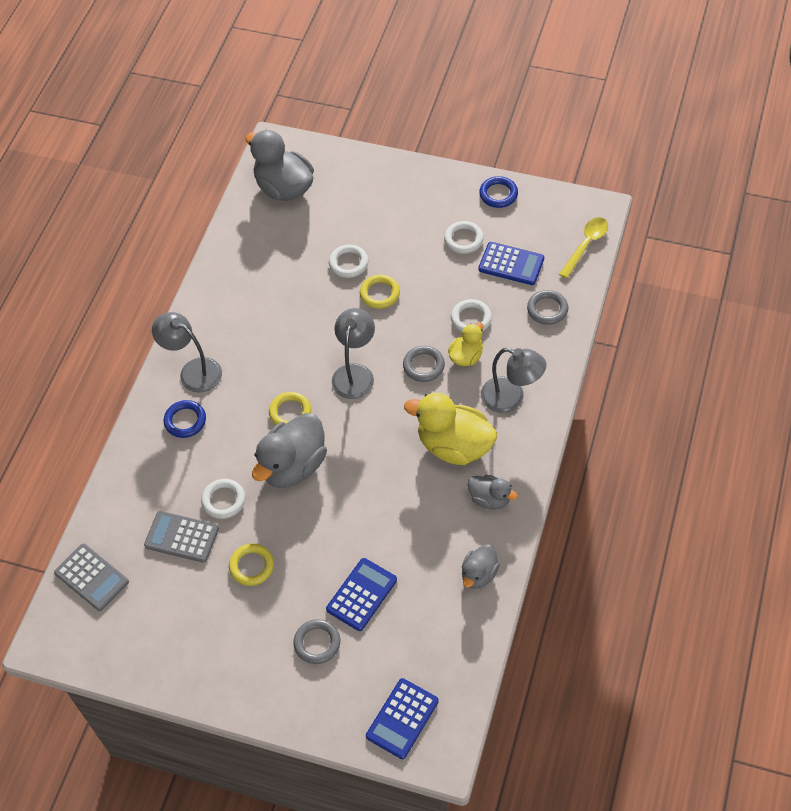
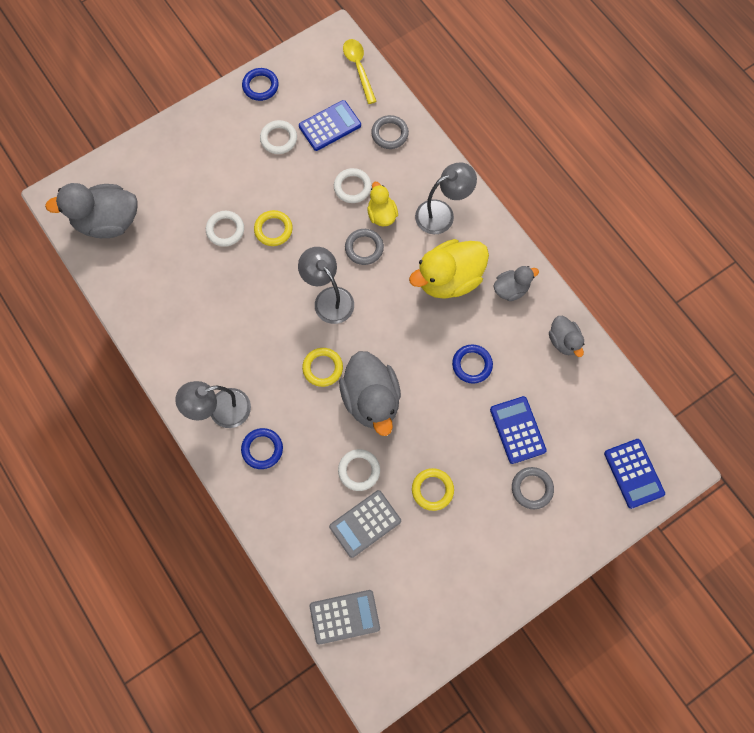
camera: 55 degrees left, 15 degrees up
(390, 518) = (472, 365): none -> blue ring

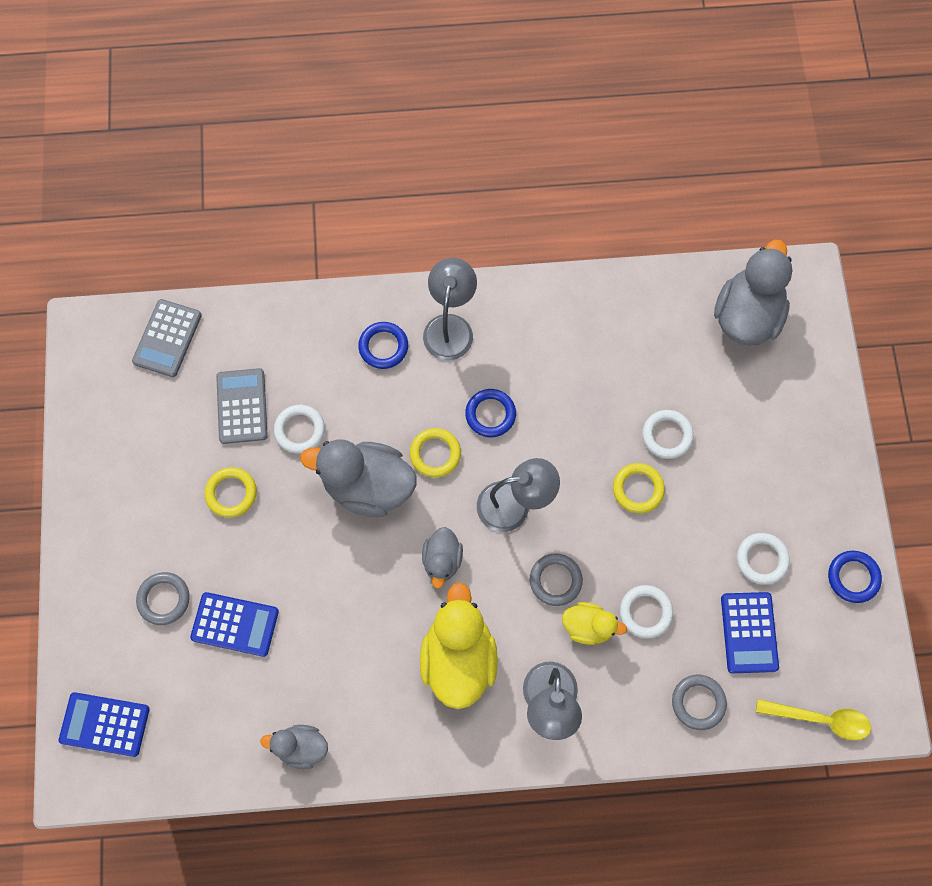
camera: 120 degrees right, 0 degrees up
(472, 365) = (339, 620): blue ring -> blue ring (490, 414)
(511, 289) = (402, 725): grey duck -> grey duck (442, 560)

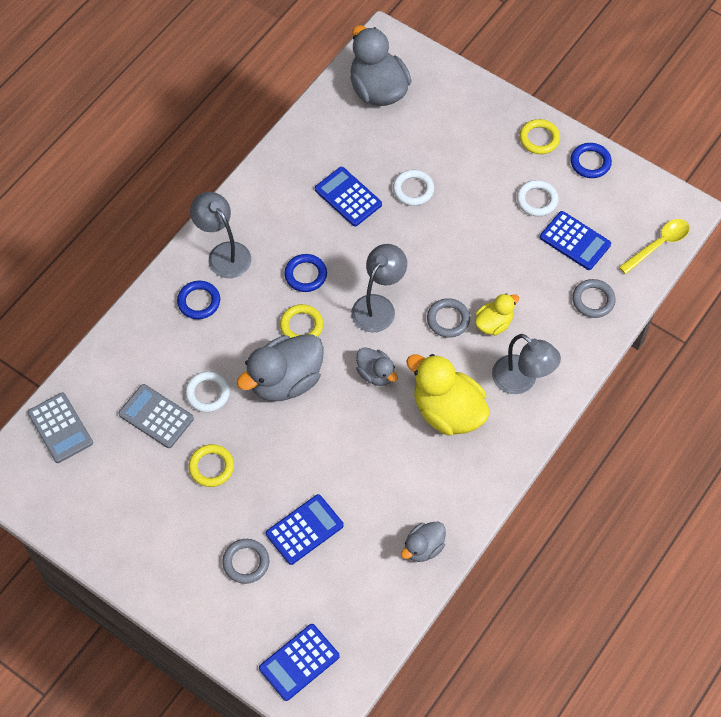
camera: 50 degrees left, 10 degrees down
(605, 384) = (348, 197): none -> blue calculator
(638, 489) = (432, 231): yellow ring -> yellow ring (539, 139)
(645, 612) = (513, 286): white ring -> none

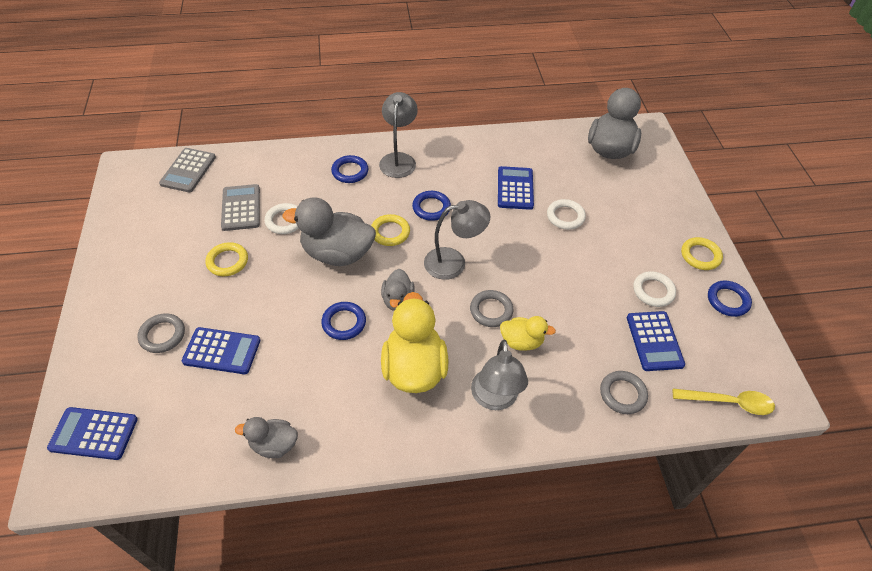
camera: 45 degrees right, 10 degrees down
(360, 427) = (344, 323): none -> blue ring

